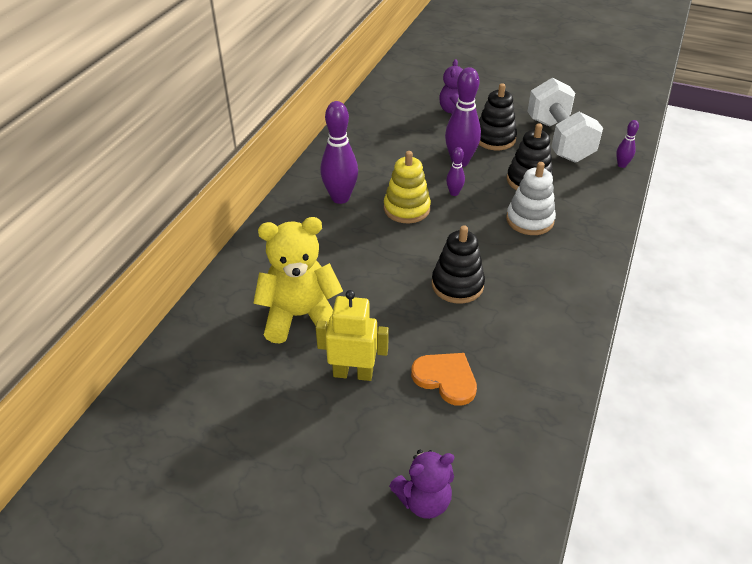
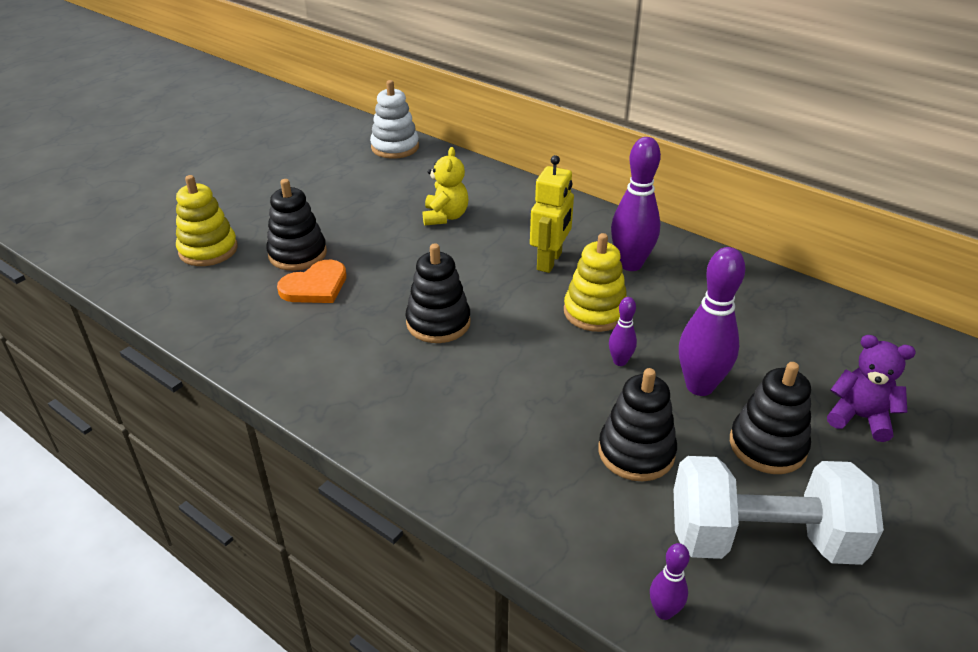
camera: 105 degrees right, 5 degrees down
(300, 316) = (445, 217): yellow teddy bear -> yellow teddy bear, size x0.61
(353, 373) = (358, 236): yellow robot -> yellow robot (550, 261)
(401, 412) = (297, 254): none -> black stacking toy
(423, 500) = (208, 250): purple teddy bear -> yellow stacking toy
(529, 220) = (536, 422): white stacking toy -> white stacking toy (395, 147)

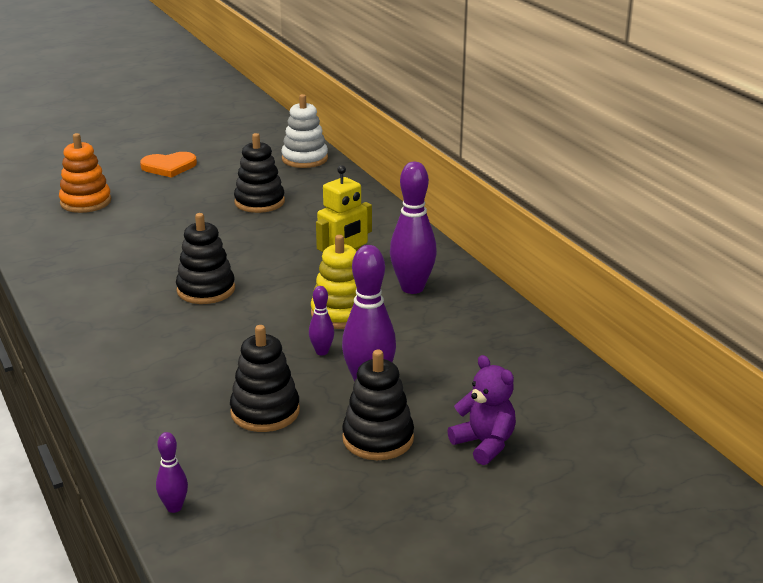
camera: 25 degrees right, 10 degrees down
(208, 250) = (86, 202): yellow stacking toy -> orange stacking toy
(297, 254) = (148, 219): black stacking toy -> black stacking toy (259, 202)
(315, 286) = (139, 244): orange heart -> orange heart (169, 167)
(445, 217) = (291, 219): yellow teddy bear -> none
(762, 539) = (299, 492): white dumbbell -> none

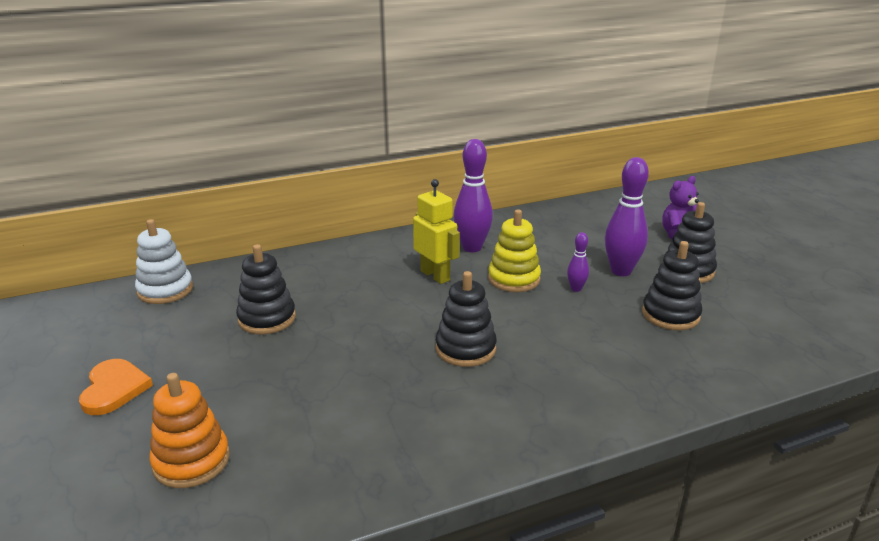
camera: 85 degrees left, 0 degrees up
(174, 507) = (812, 354): purple bowling pin -> none

